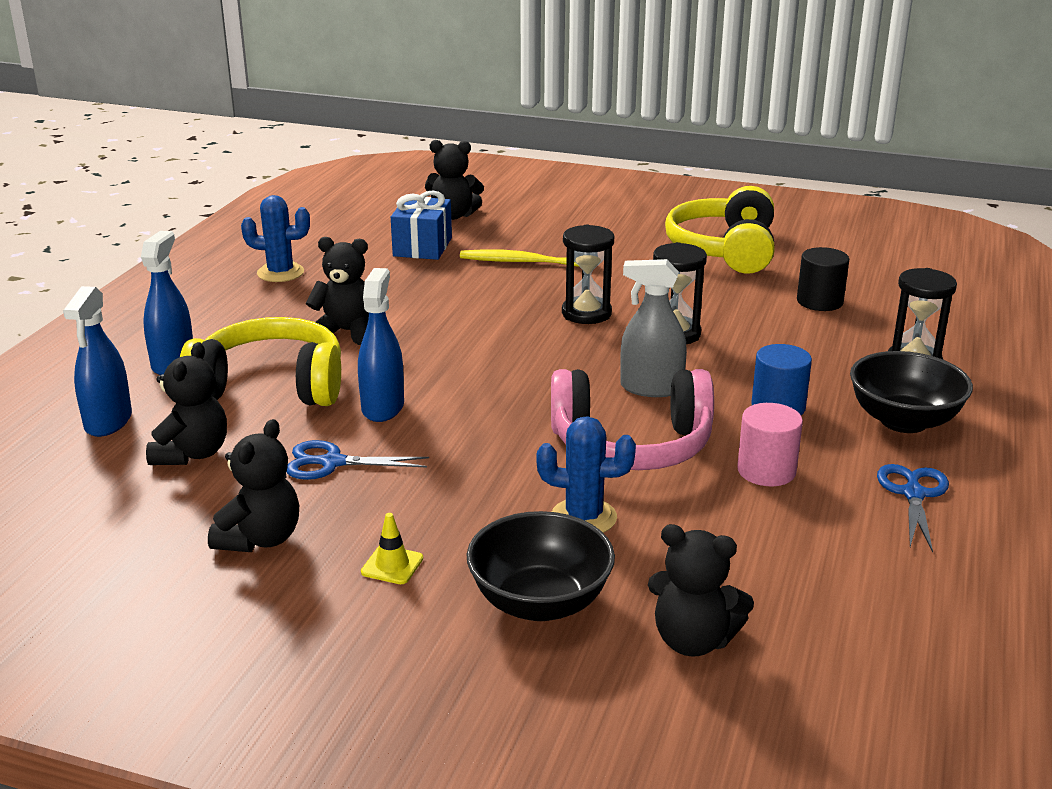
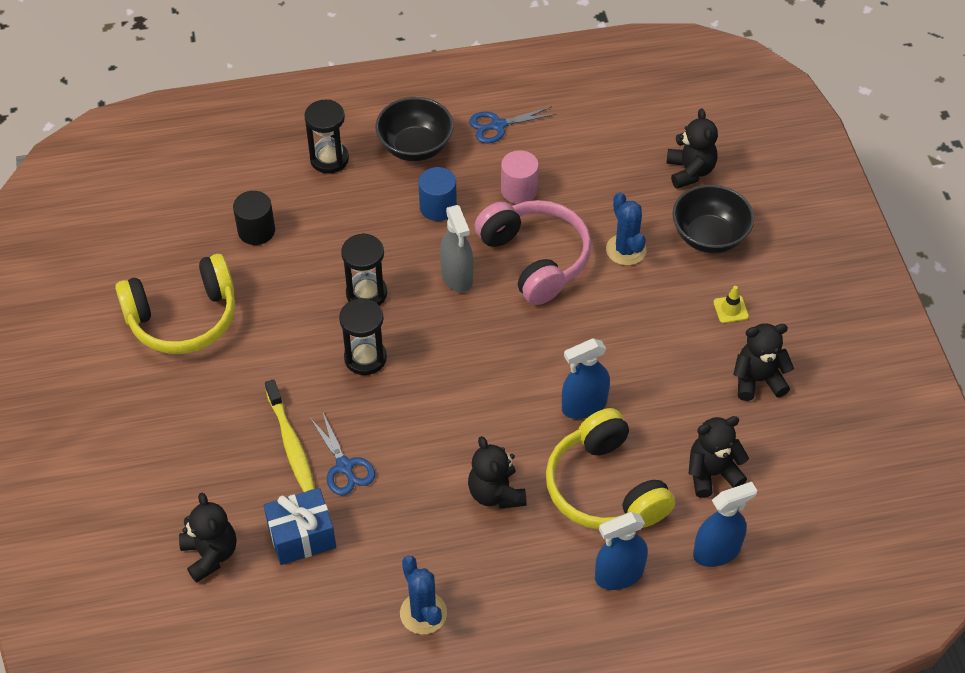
camera: 120 degrees left, 25 degrees up
(332, 463) = (664, 393): blue scissors -> blue scissors (345, 466)

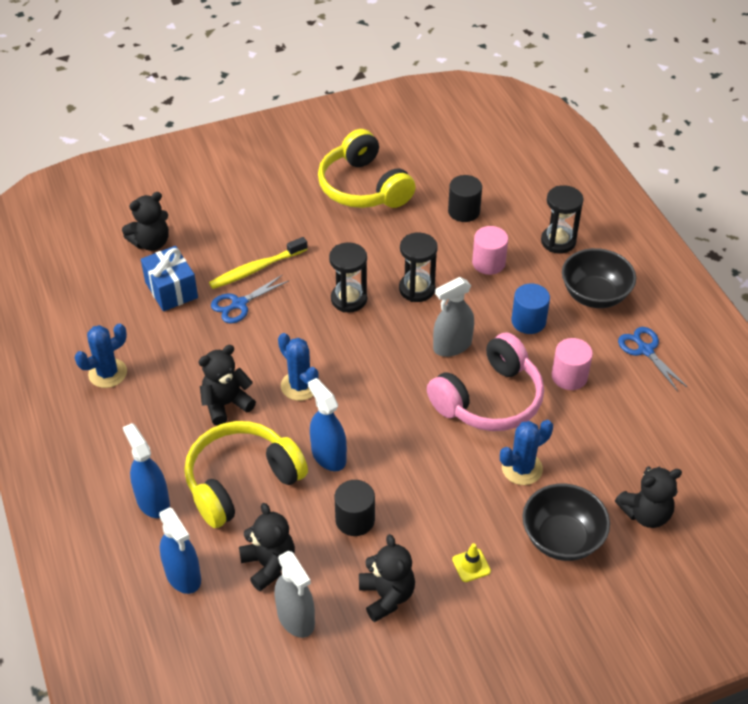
camera: 80 degrees right, 5 degrees down
(344, 224) = (488, 263): none -> pink cylinder
(483, 420) = (300, 386): none -> blue cactus
(667, 393) = (355, 520): none -> black cylinder
(775, 457) = (296, 618): none -> grey spray bottle

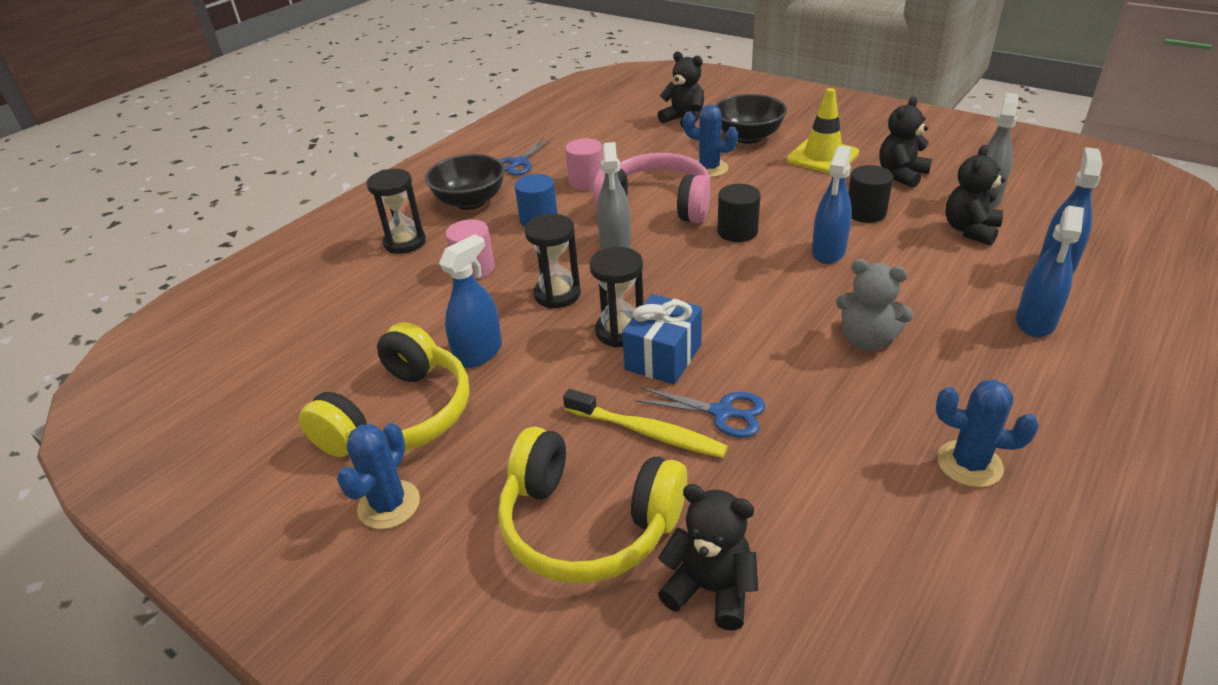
camera: 120 degrees left, 10 degrees down
(171, 290) = (772, 495): blue gift -> blue gift (663, 357)
(226, 404) = (866, 340): black teddy bear -> grey teddy bear
(241, 481) = (928, 283): yellow headphones -> yellow headphones (588, 524)
(300, 386) = (777, 305): blue cactus -> blue cactus (389, 505)
(389, 232) = (478, 353): none -> blue spray bottle
(452, 346) = (615, 244): grey spray bottle -> grey spray bottle turned 60 degrees clockwise
(464, 211) = (395, 316): black cylinder -> black cylinder (737, 231)
(471, 565) = (822, 157): yellow traffic cone -> yellow traffic cone, size x2.08

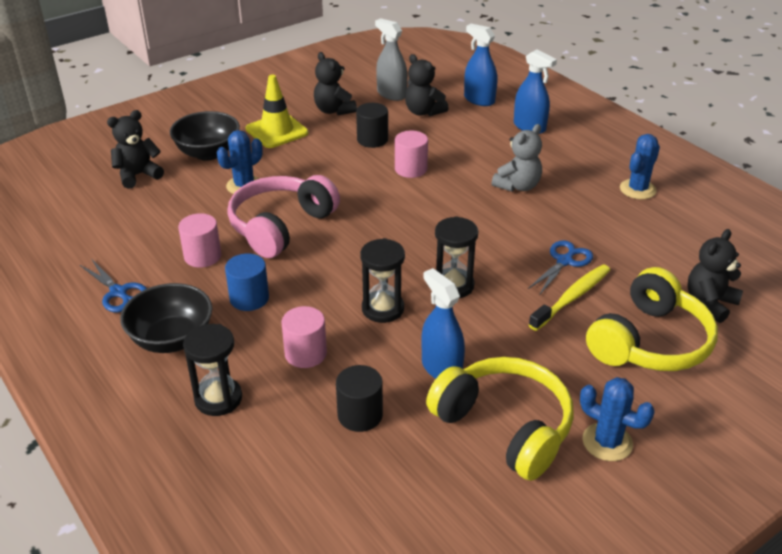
camera: 75 degrees left, 0 degrees up
(615, 244) = (327, 262): grey spray bottle -> none
(663, 357) = (494, 272): blue gift -> none
(737, 231) = (355, 198): black cylinder -> black cylinder (360, 415)
(828, 252) = (410, 169): blue spray bottle -> pink cylinder

